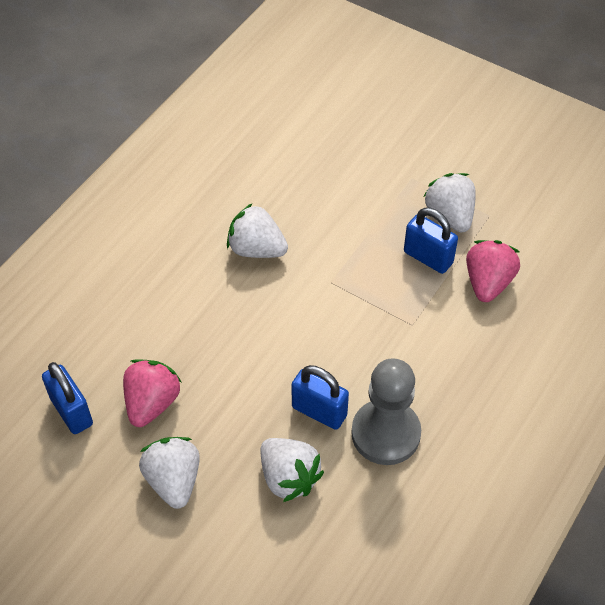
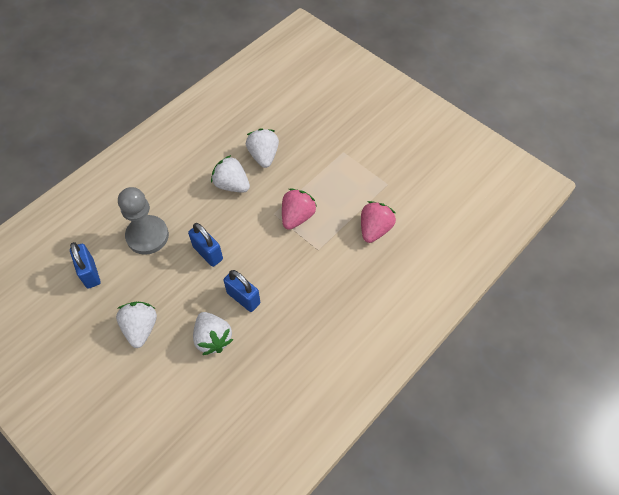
camera: 10 degrees right, 5 degrees up
(152, 403) = (140, 275): pink strawberry -> pink strawberry (297, 216)
(385, 433) = (282, 319): grey pawn -> grey pawn (147, 236)
(428, 257) = (340, 206): blue padlock -> blue padlock (208, 253)
(450, 215) = (361, 180): white strawberry -> white strawberry (263, 156)

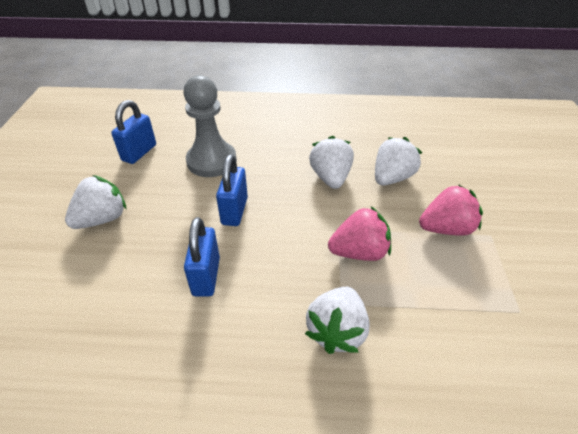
camera: 50 degrees right, 15 degrees down
(213, 338) = (130, 284): white strawberry -> white strawberry (337, 331)
(374, 229) = (442, 347): pink strawberry -> pink strawberry (446, 228)

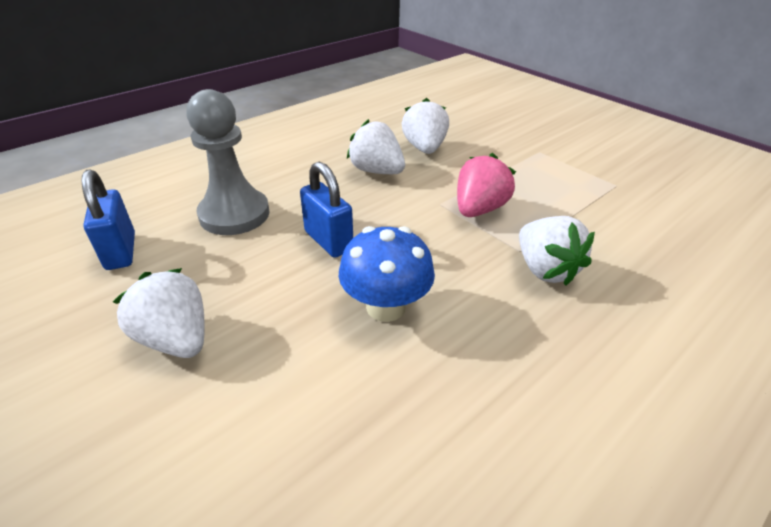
camera: 45 degrees left, 5 degrees down
(102, 219) = (176, 338): white strawberry -> white strawberry turned 45 degrees counterclockwise
(206, 276) = (386, 307): blue padlock -> blue mushroom
(446, 228) = (509, 162): pink strawberry -> none

